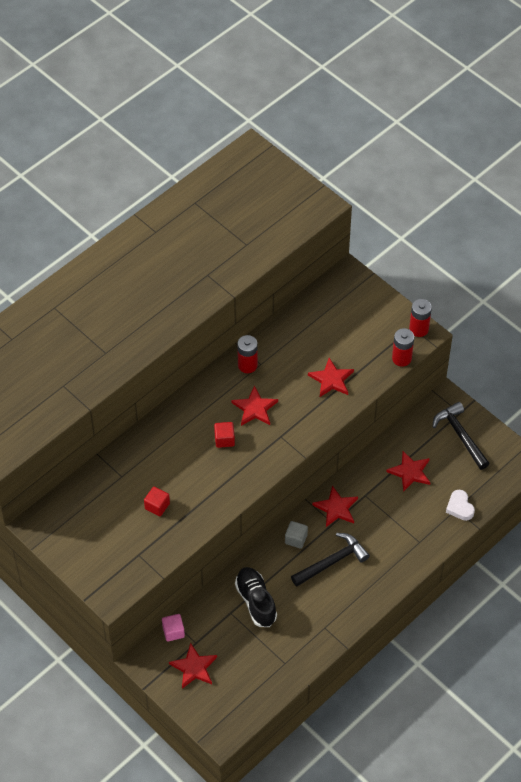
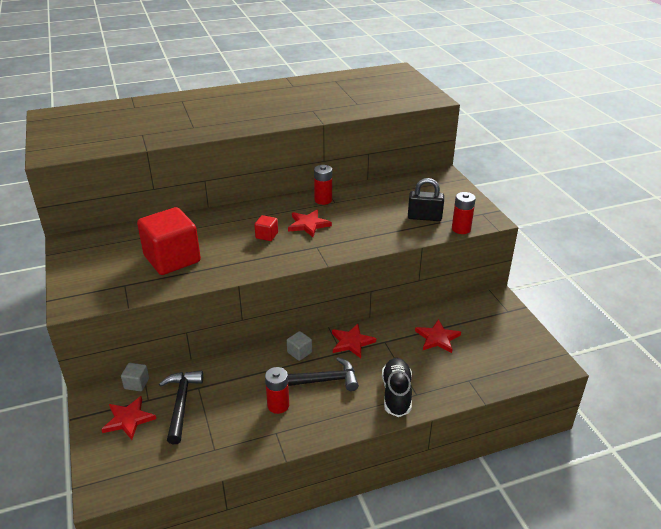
camera: 25 degrees right, 20 degrees down
(157, 506) = (172, 259): red cube -> red cube, size x2.36
(173, 631) = (136, 383): pink cube -> grey cube
(256, 601) = (227, 387): black shoe -> black shoe (396, 394)
(331, 379) = (388, 225): red star -> none
(360, 354) = (424, 217): none -> black padlock
(419, 329) = (488, 216): red battery -> red battery (278, 405)
(460, 435) = (500, 327): black hammer -> black hammer (181, 404)
(460, 507) = (473, 380): white heart -> none

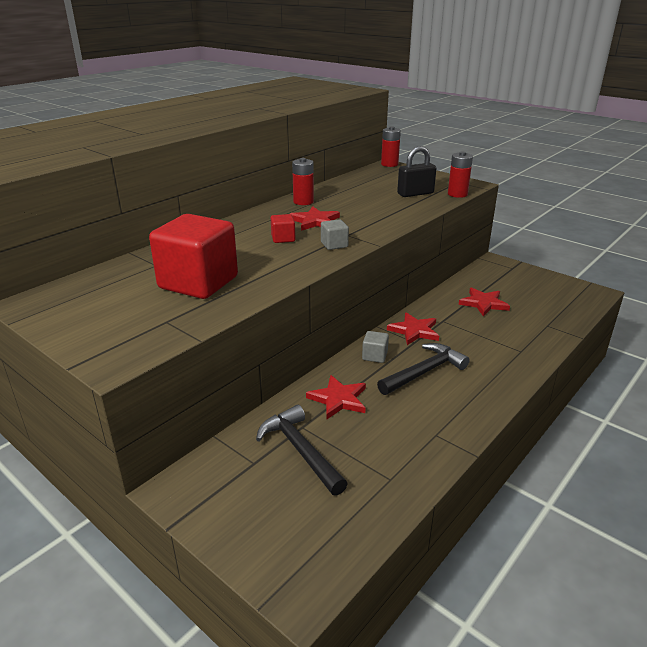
camera: 30 degrees left, 5 degrees down
(128, 419) = (251, 494): red star -> red star (338, 399)
(136, 383) = (221, 452): grey cube -> grey cube (334, 245)
(278, 405) = (408, 409): red battery -> red battery (389, 164)
(396, 394) = (504, 357): black shoe -> none

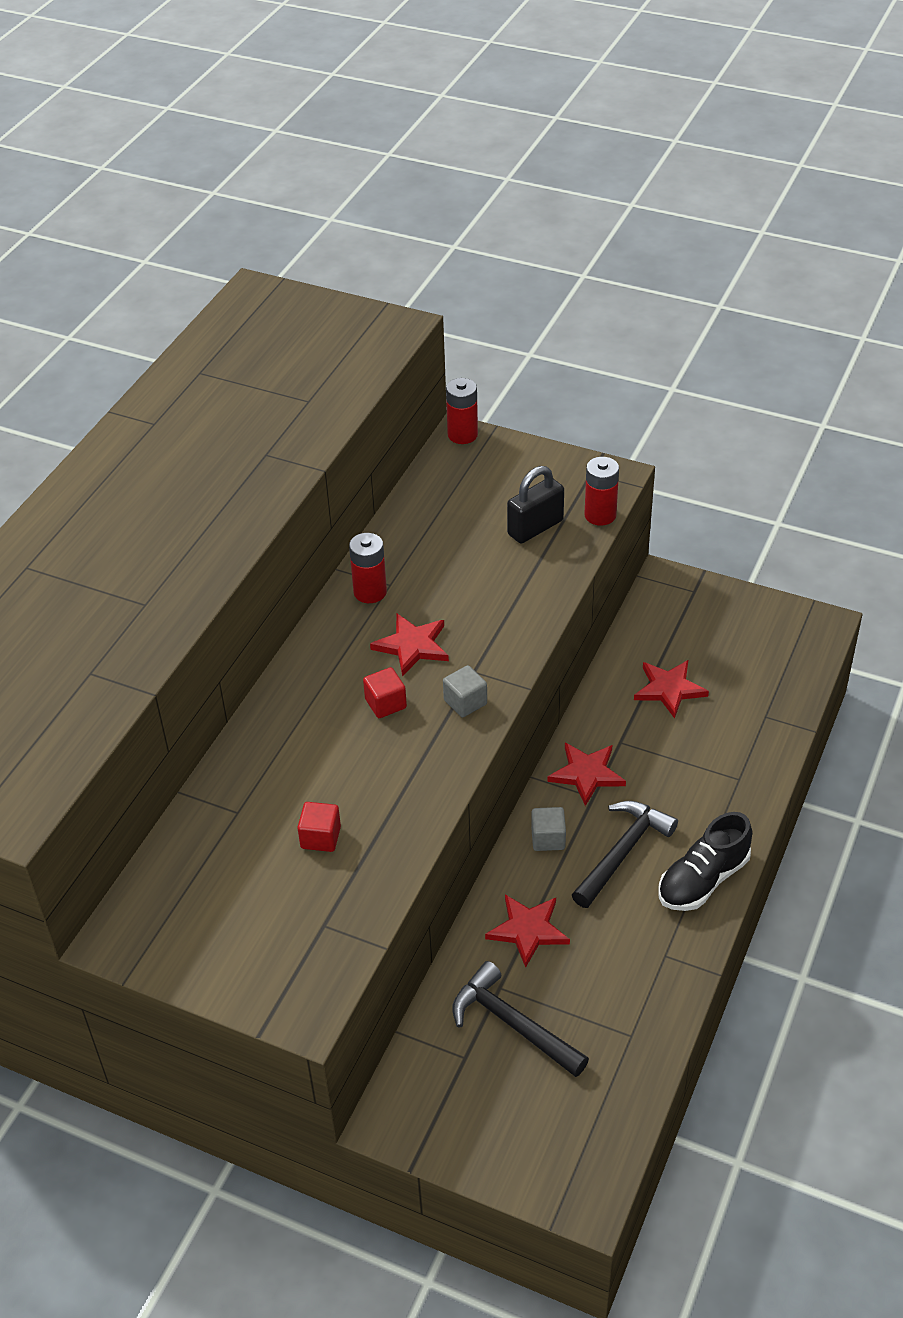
camera: 15 degrees left, 15 degrees up
(198, 282) = (320, 837): red cube -> red cube, size x0.42
(479, 397) = (703, 880): none -> black shoe

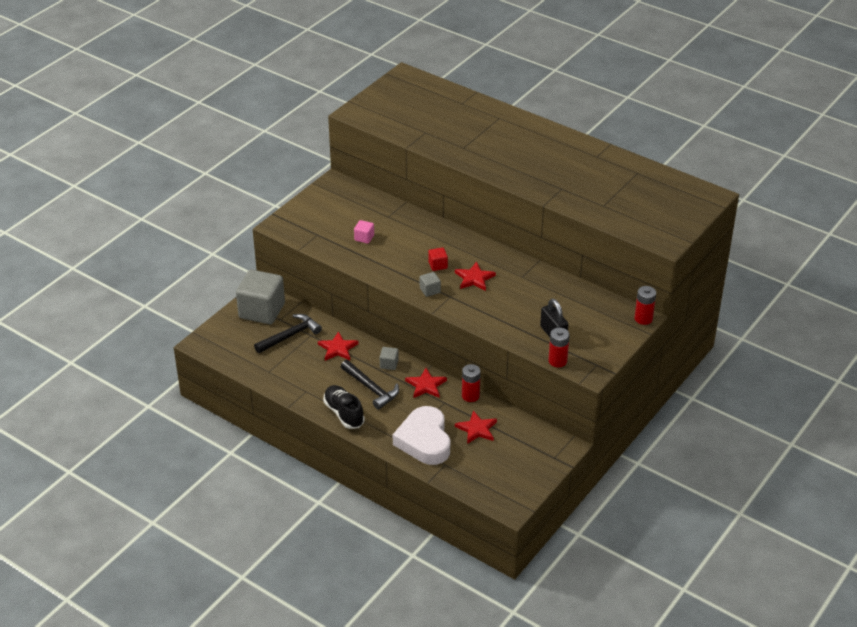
camera: 100 degrees right, 5 degrees down
(320, 837) = (364, 238): red cube -> pink cube
(370, 592) = (518, 269): red battery -> red battery (470, 396)
(446, 1100) = (262, 311): none -> grey cube
(723, 752) = (424, 440): none -> white heart

